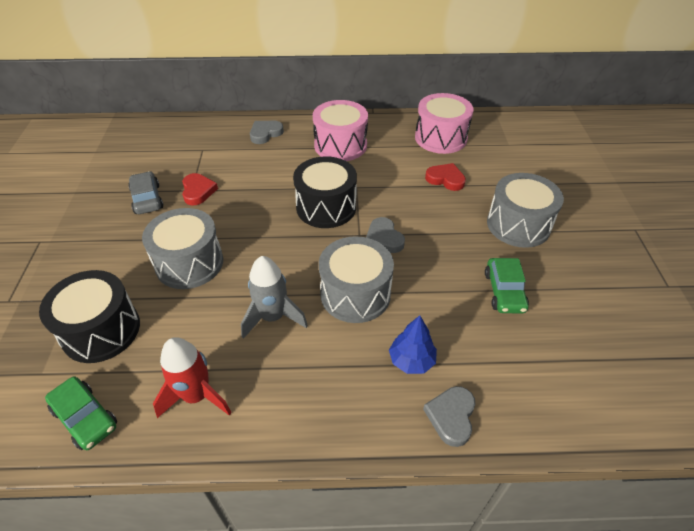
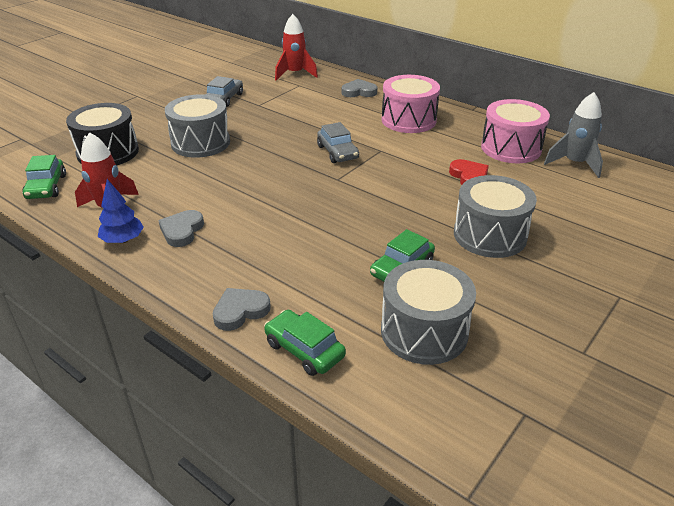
camera: 40 degrees right, 10 degrees down
(182, 138) = (295, 74): none -> red rocket
(198, 191) = (262, 107): red heart -> none
(273, 317) = (208, 194): grey rocket -> grey rocket (574, 163)
(326, 207) = (337, 152): black drum -> grey car
(355, 294) = (281, 210): grey drum -> grey drum (424, 331)
(384, 238) = (353, 189): grey heart -> grey heart (182, 231)
(411, 360) = (262, 266): blue tree -> blue tree (123, 240)
(536, 414) = (304, 350): none -> green car

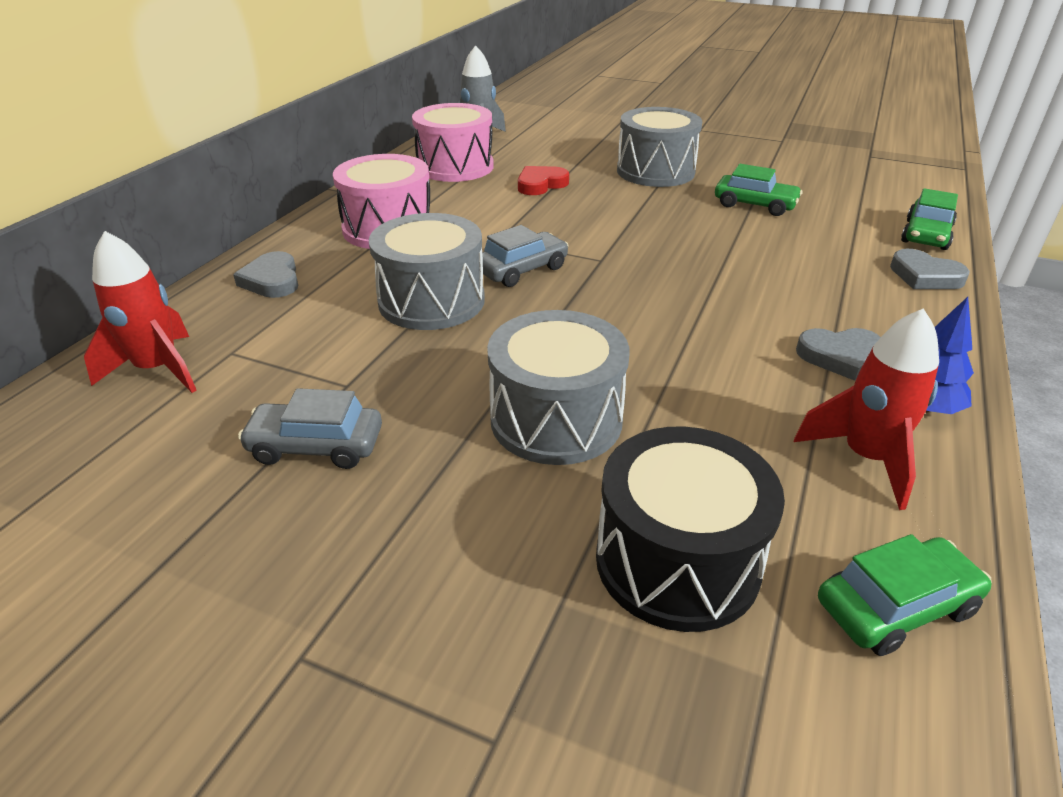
camera: 105 degrees left, 0 degrees up
(424, 331) = (832, 189): grey drum -> grey drum (431, 301)

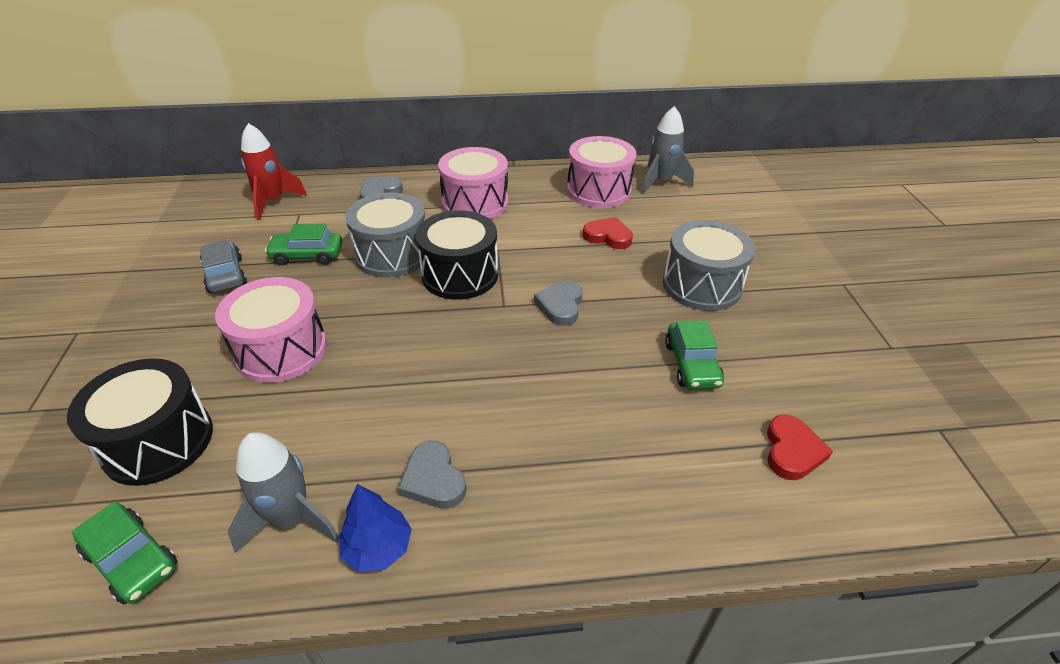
camera: 60 degrees right, 5 degrees up
(521, 269) = (460, 274): grey car -> black drum
(556, 419) = (281, 350): grey drum -> pink drum
(866, 458) = (291, 519): red rocket -> grey rocket
(870, 202) = (792, 451): none -> red heart
(925, 276) = (637, 523): grey heart -> grey heart (560, 306)
(926, 235) = (746, 513): green car -> green car (307, 255)

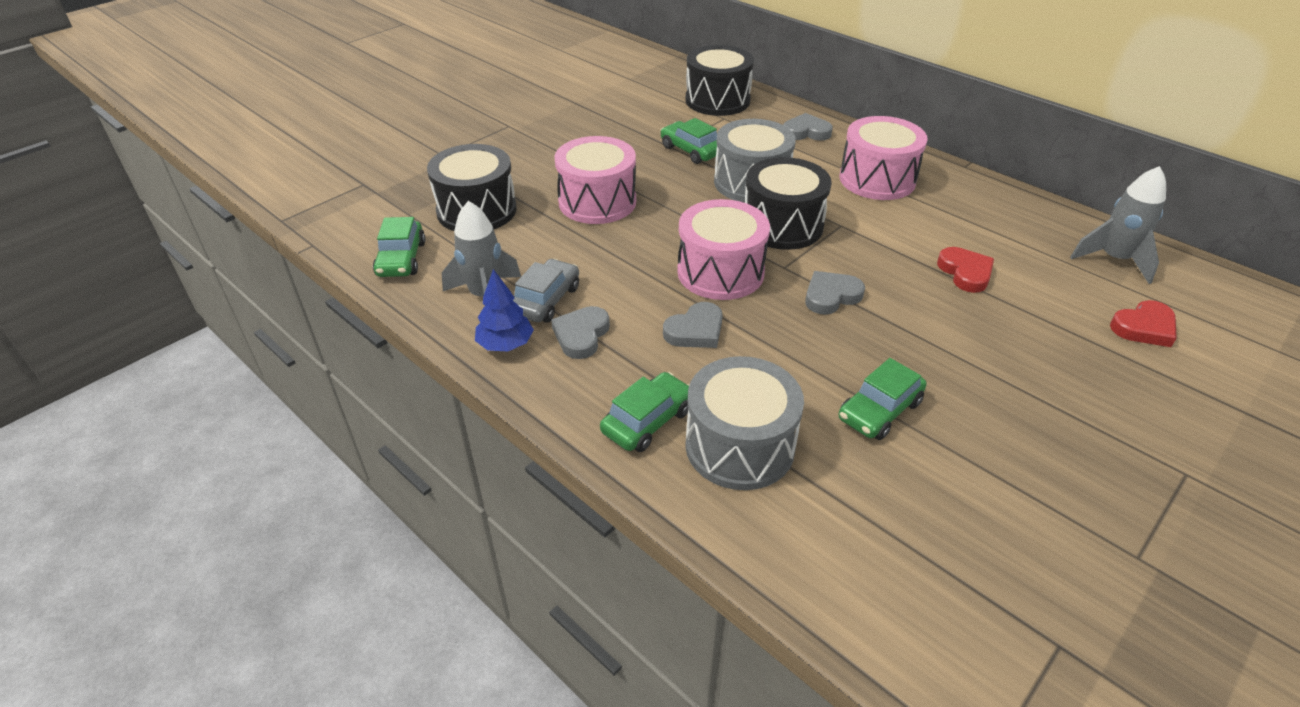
camera: 50 degrees right, 0 degrees up
(225, 275) = (624, 135): grey car -> grey car (546, 300)
(273, 201) = (717, 100): red rocket -> black drum
(513, 401) = (695, 330): none -> grey heart
(582, 504) = (647, 421): none -> green car
(598, 190) = (1022, 230): pink drum -> pink drum (720, 272)
(701, 285) = (998, 366): grey drum -> grey drum (739, 446)
(792, 451) = (865, 528): red heart -> red heart (1144, 327)

